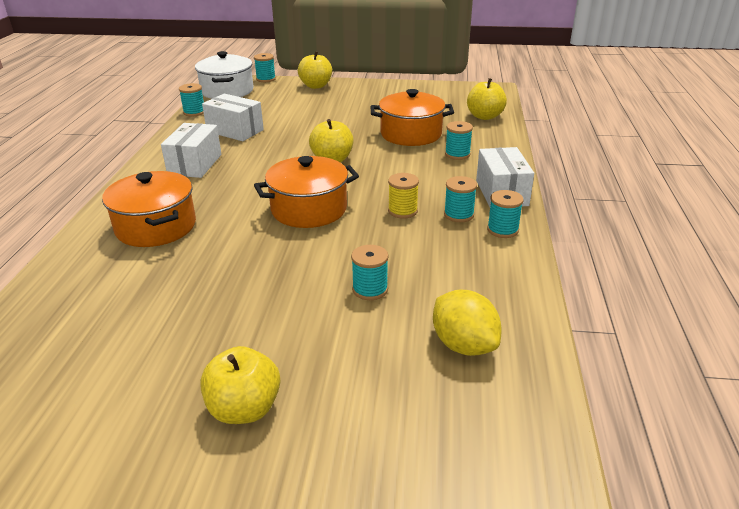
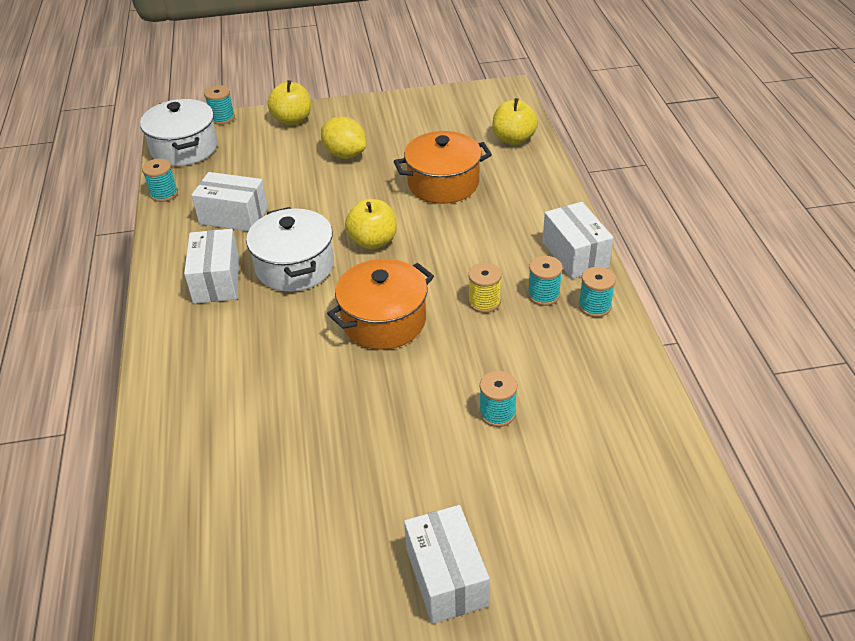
camera: 15 degrees left, 10 degrees up
(156, 227) = (227, 382): orange pot -> none
(244, 409) = (446, 577): yellow apple -> white box
(260, 165) = (295, 266): none -> white pot
(457, 154) = (507, 206): turquoise spool -> none
(464, 345) = (611, 456): yellow lemon -> yellow lemon (345, 154)

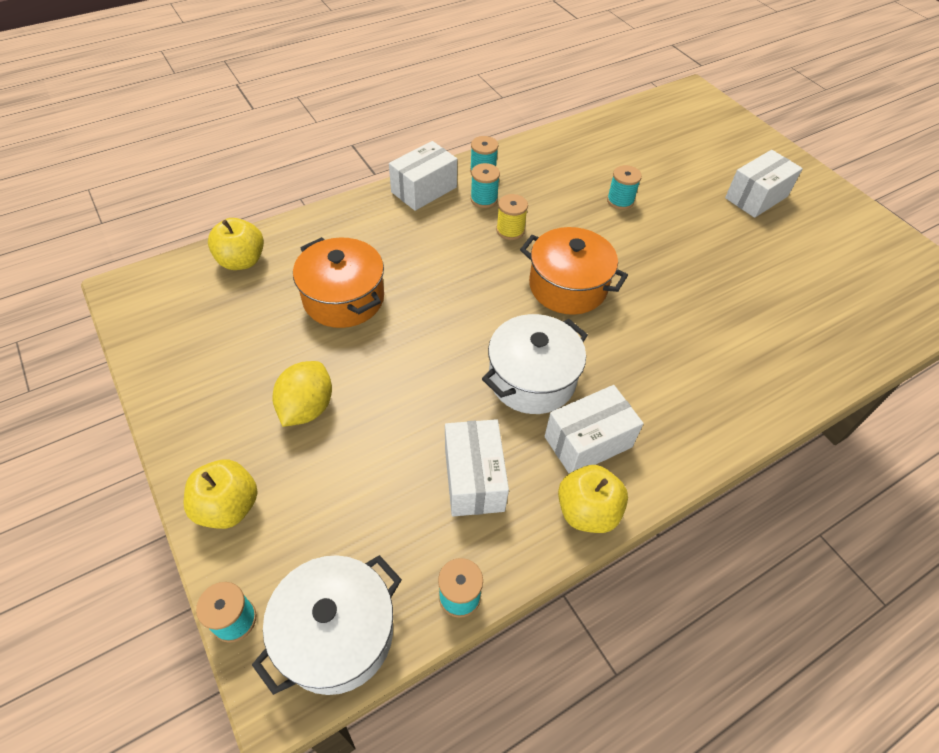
camera: 115 degrees left, 10 degrees up
(373, 241) = (464, 327): yellow apple -> yellow apple (587, 511)

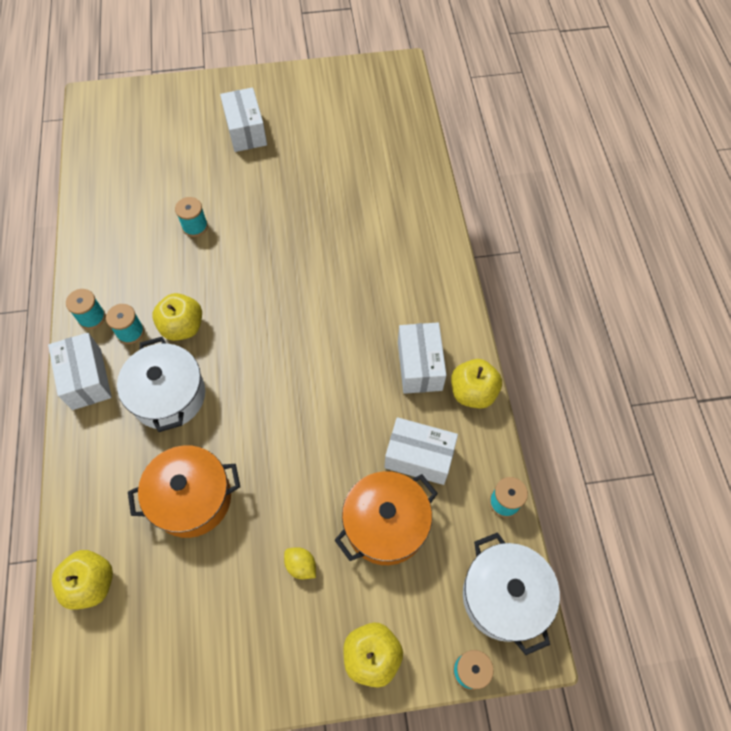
camera: 65 degrees left, 10 degrees up
(307, 408) = (301, 565): yellow lemon -> yellow lemon, size x0.57
(510, 230) = (182, 327): yellow spool -> yellow apple
(532, 379) = (349, 379): white pot -> white pot (168, 396)
(567, 286) = (269, 311): orange pot -> orange pot (385, 524)

